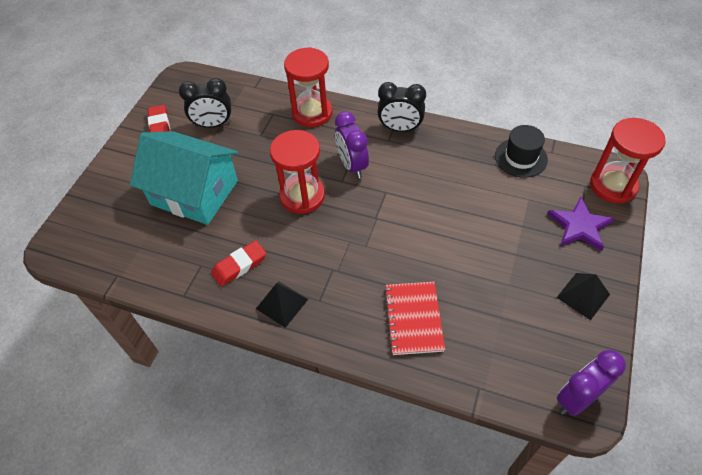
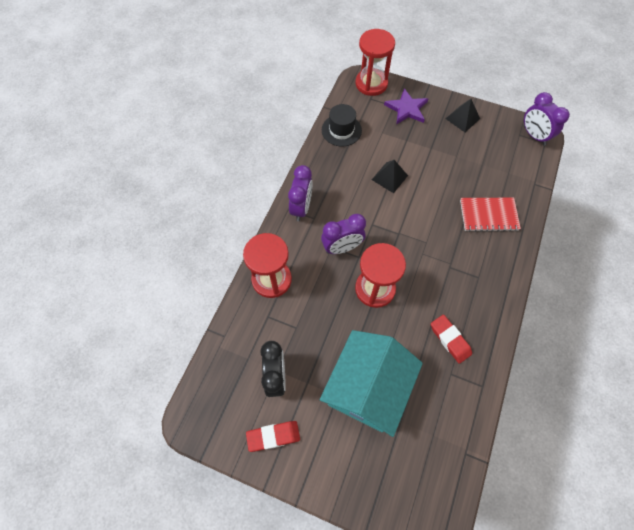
camera: 90 degrees left, 10 degrees up
(282, 304) = (484, 304): black pyramid -> black pyramid (389, 177)
(400, 129) = (301, 208): black clock -> purple clock

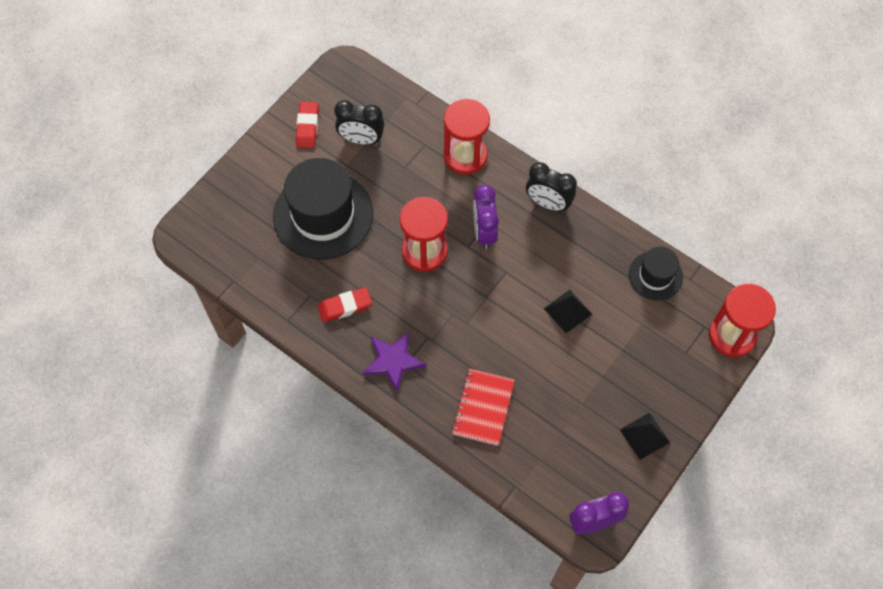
camera: 105 degrees right, 0 degrees up
(301, 208) = (548, 203): purple clock -> black clock
(368, 387) = (323, 215): turquoise house -> black hat
(406, 109) = (677, 367): purple star -> purple star (393, 361)

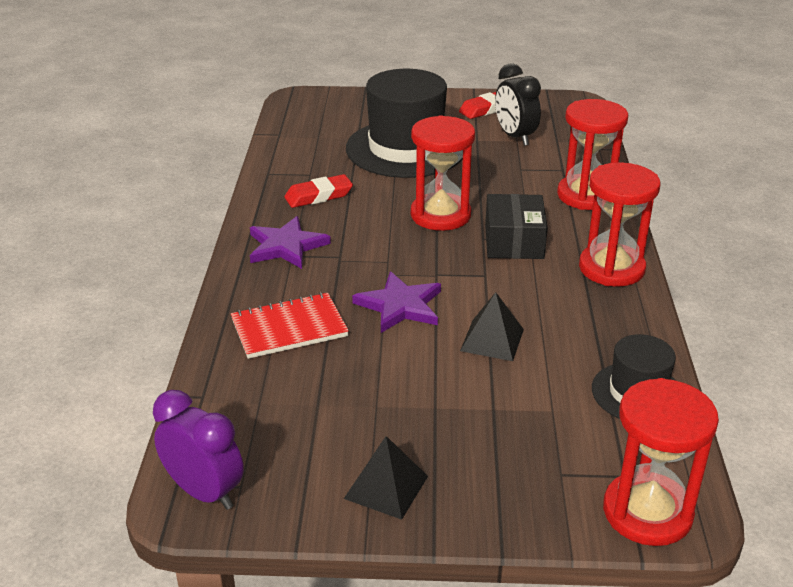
camera: 55 degrees right, 30 degrees down
(345, 307) = (319, 196): red eraser -> red eraser turned 60 degrees counterclockwise
(484, 232) = (514, 241): purple clock -> black box
(503, 336) = (400, 306): none -> purple star
(548, 203) = (611, 268): black clock -> red hourglass

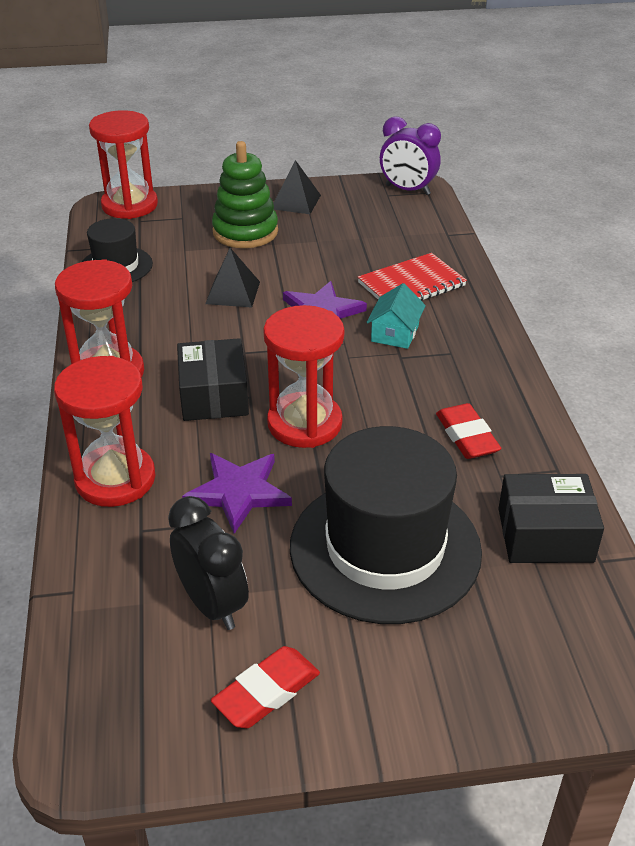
camera: 170 degrees right, 5 degrees up
(286, 246) = (463, 362): purple star -> purple star (238, 492)
(303, 146) = (545, 535): none -> black box
(319, 196) = (466, 436): red eraser -> red eraser turned 75 degrees counterclockwise
(334, 277) = (395, 333): none -> turquoise house
(469, 432) = (245, 232): none -> green stacking toy

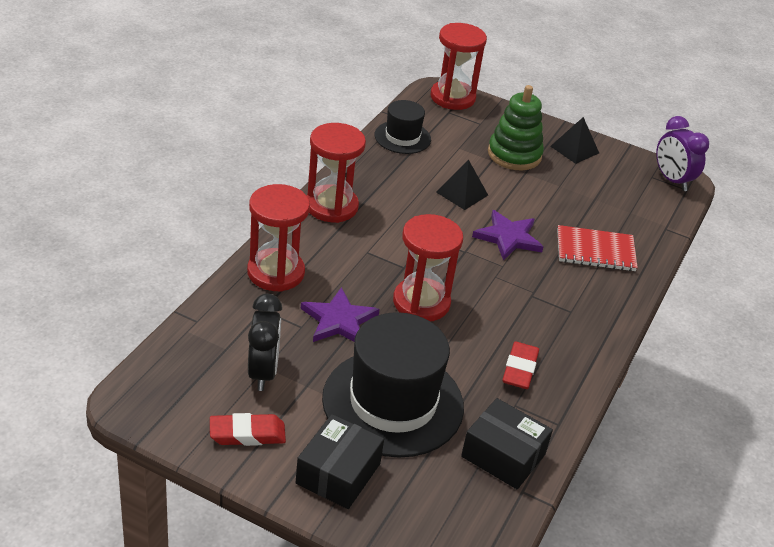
camera: 30 degrees right, 0 degrees up
(214, 395) = (382, 254): black box -> black box (338, 473)
(395, 333) = (545, 278): turquoise house -> none

